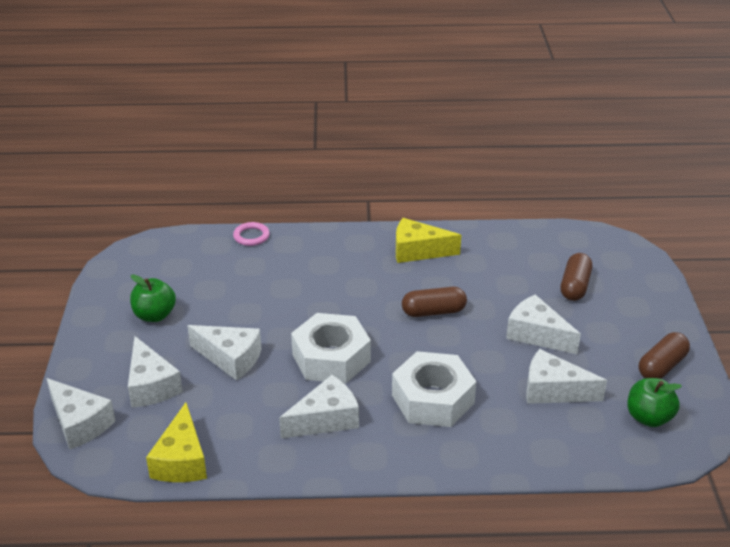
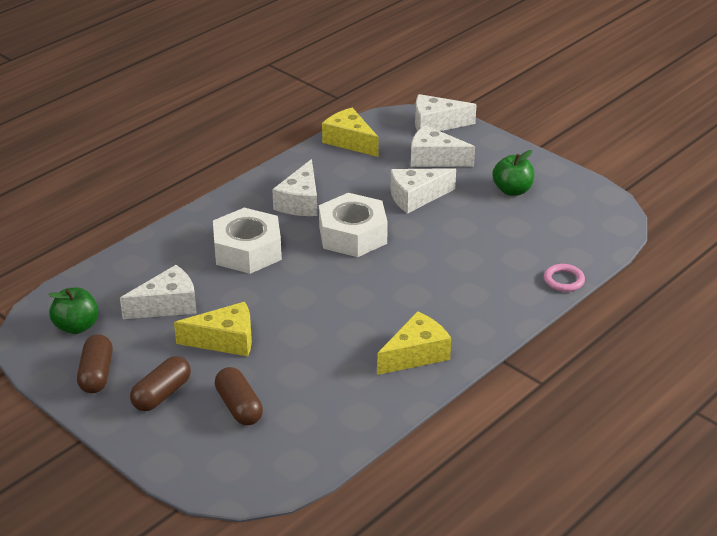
camera: 135 degrees right, 0 degrees up
(433, 312) = (328, 309): brown capsule -> brown capsule (162, 394)
(537, 334) = (225, 340): white cheese -> yellow cheese

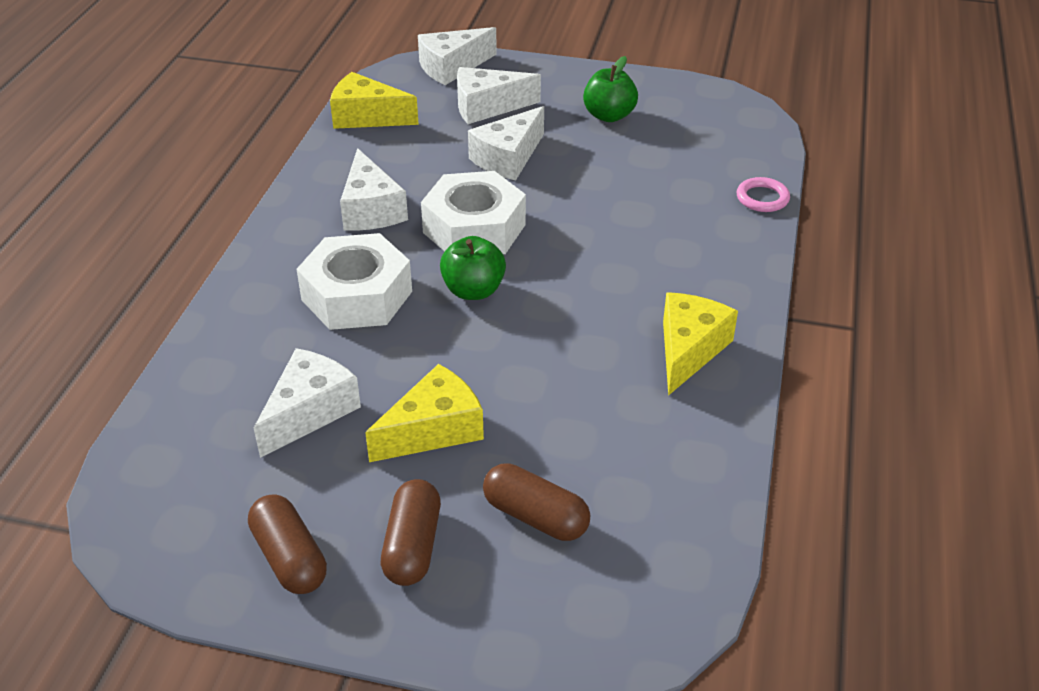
camera: 30 degrees left, 5 degrees up
(76, 326) = (198, 497): green apple -> green apple (473, 290)

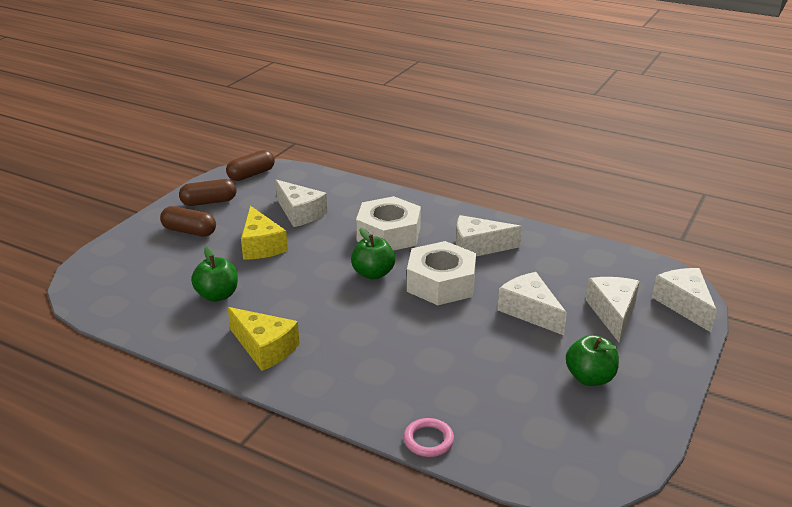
camera: 105 degrees right, 10 degrees down
(366, 117) = (602, 257): yellow cheese -> none
(535, 516) = (177, 266): brown capsule -> brown capsule (251, 174)
(595, 436) = (217, 295): none -> green apple

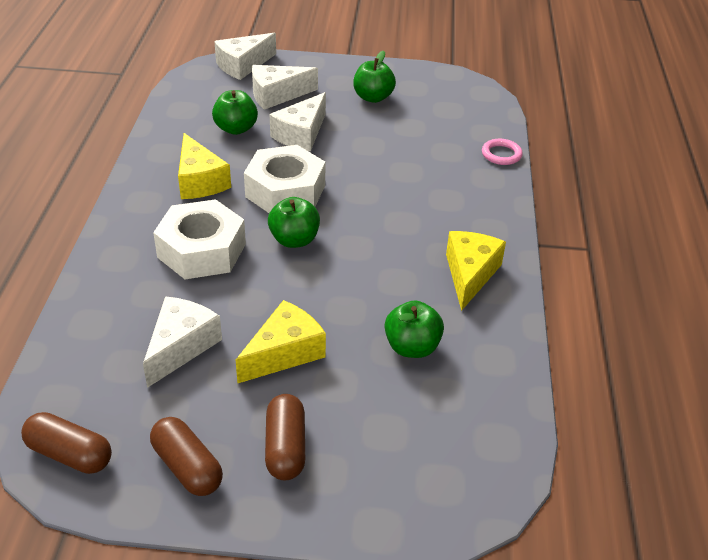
camera: 115 degrees left, 10 degrees up
(478, 247) = (200, 181): white cheese -> yellow cheese
(554, 278) = (236, 129): none -> green apple

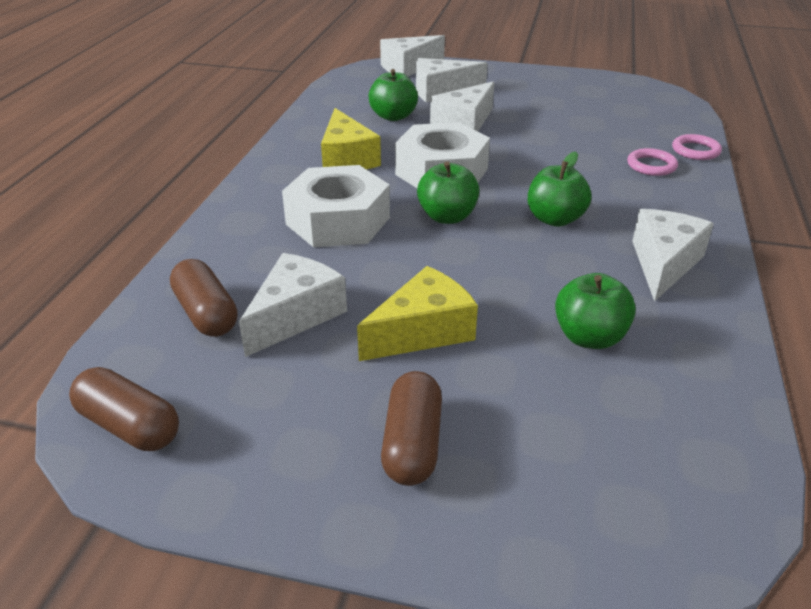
camera: 10 degrees right, 5 degrees down
(187, 467) = (276, 456): brown capsule -> brown capsule (206, 314)
(373, 97) = (546, 97): green apple -> green apple (555, 219)
(464, 173) = (651, 165): none -> pink ring
(470, 274) = (663, 263): yellow cheese -> white cheese

